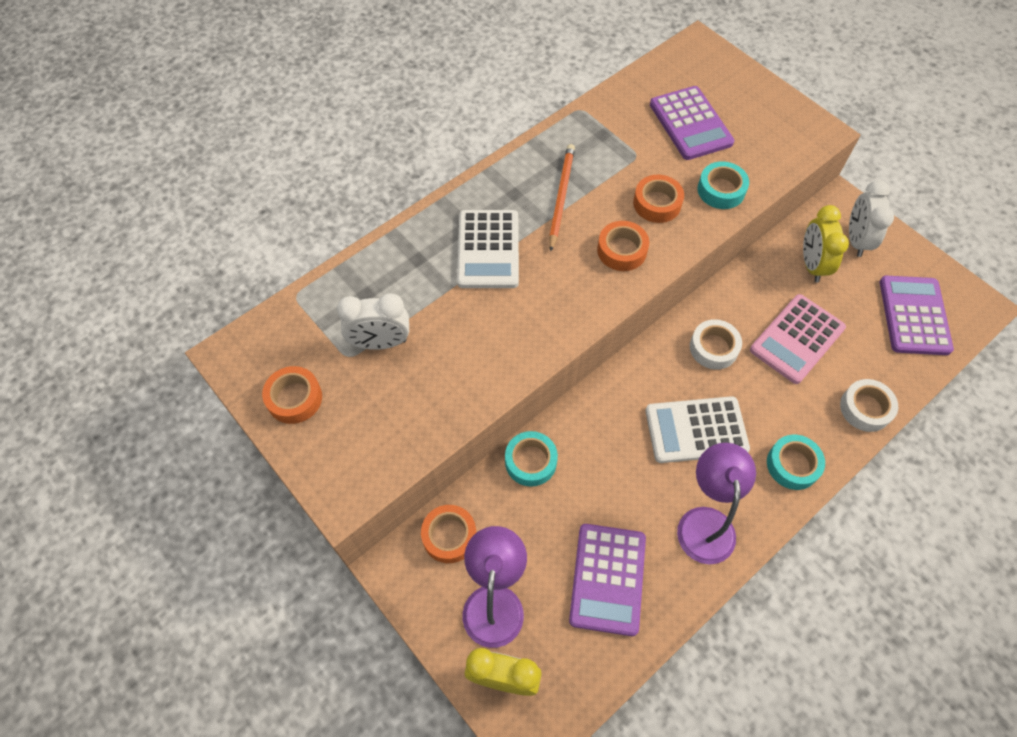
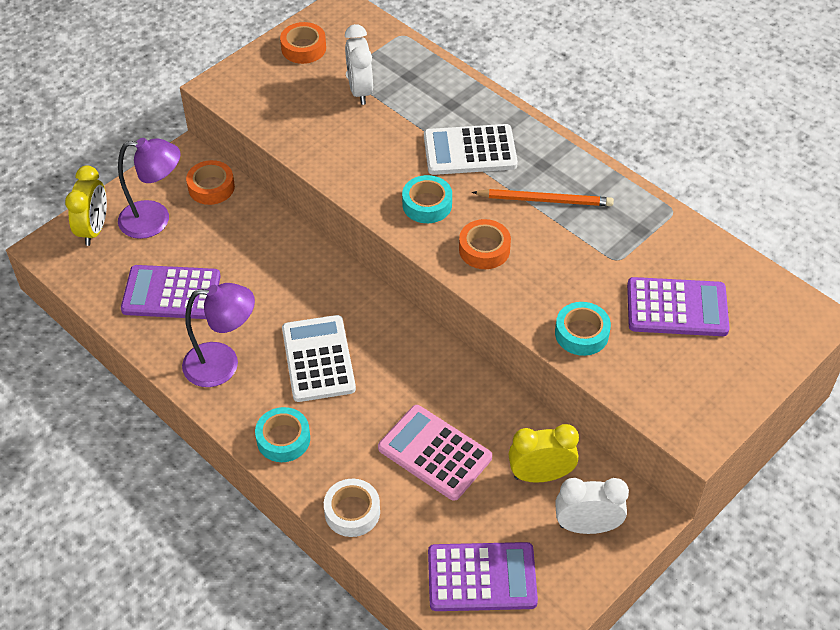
camera: 85 degrees right, 10 degrees down
(530, 461) = (280, 235): turquoise tape -> turquoise tape (427, 204)
(657, 203) = (551, 277): orange tape -> none
(690, 124) = (677, 308): purple calculator -> purple calculator turned 150 degrees counterclockwise
(713, 348) = (415, 376): white tape -> none

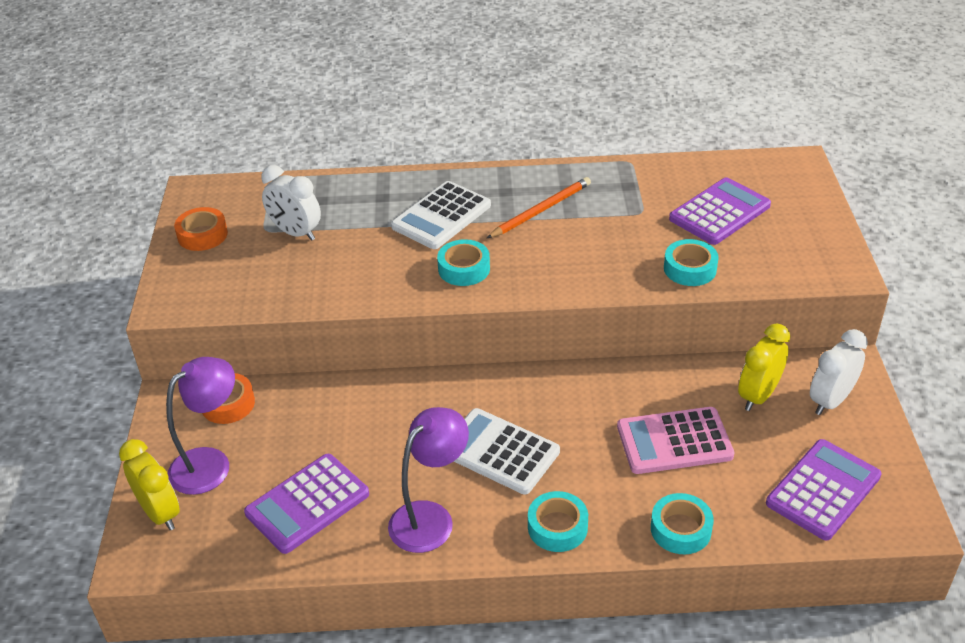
camera: 45 degrees left, 10 degrees down
(352, 512) = (680, 529): white tape -> turquoise tape
(484, 249) = (548, 267): orange tape -> none

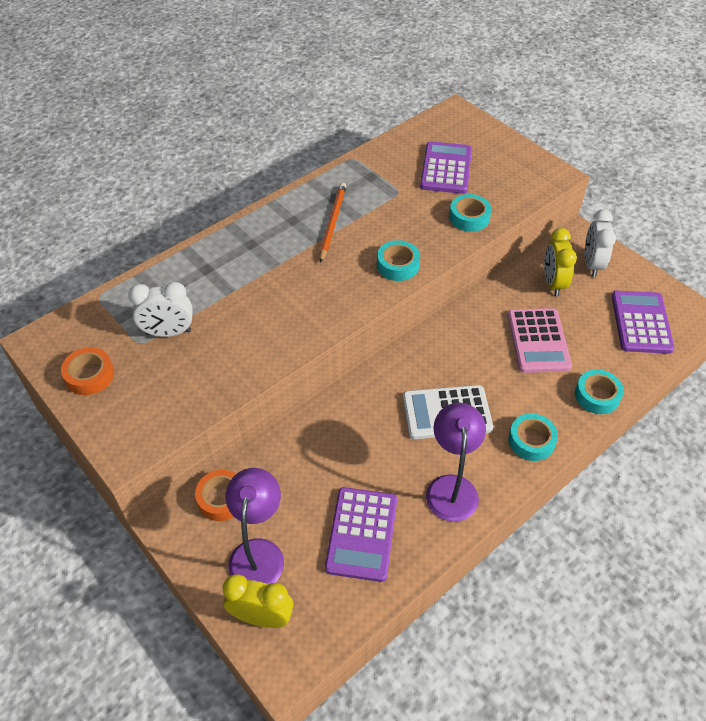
camera: 40 degrees left, 10 degrees up
(441, 216) = (267, 262): white calculator -> none
(464, 269) = (326, 294): turquoise tape -> turquoise tape (398, 265)
(674, 441) = (538, 341): pink calculator -> pink calculator turned 45 degrees counterclockwise

